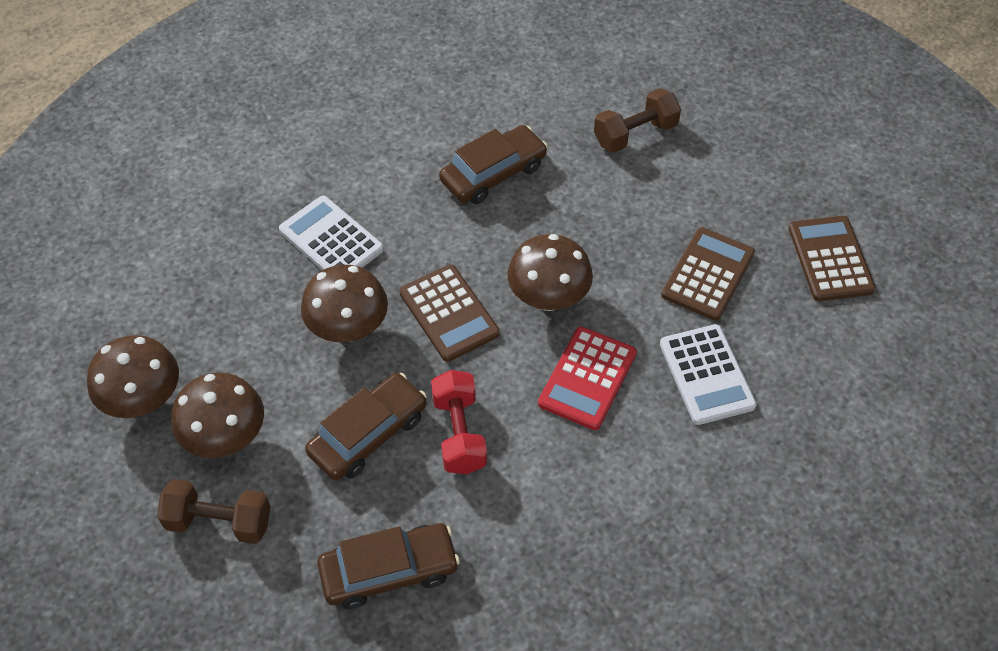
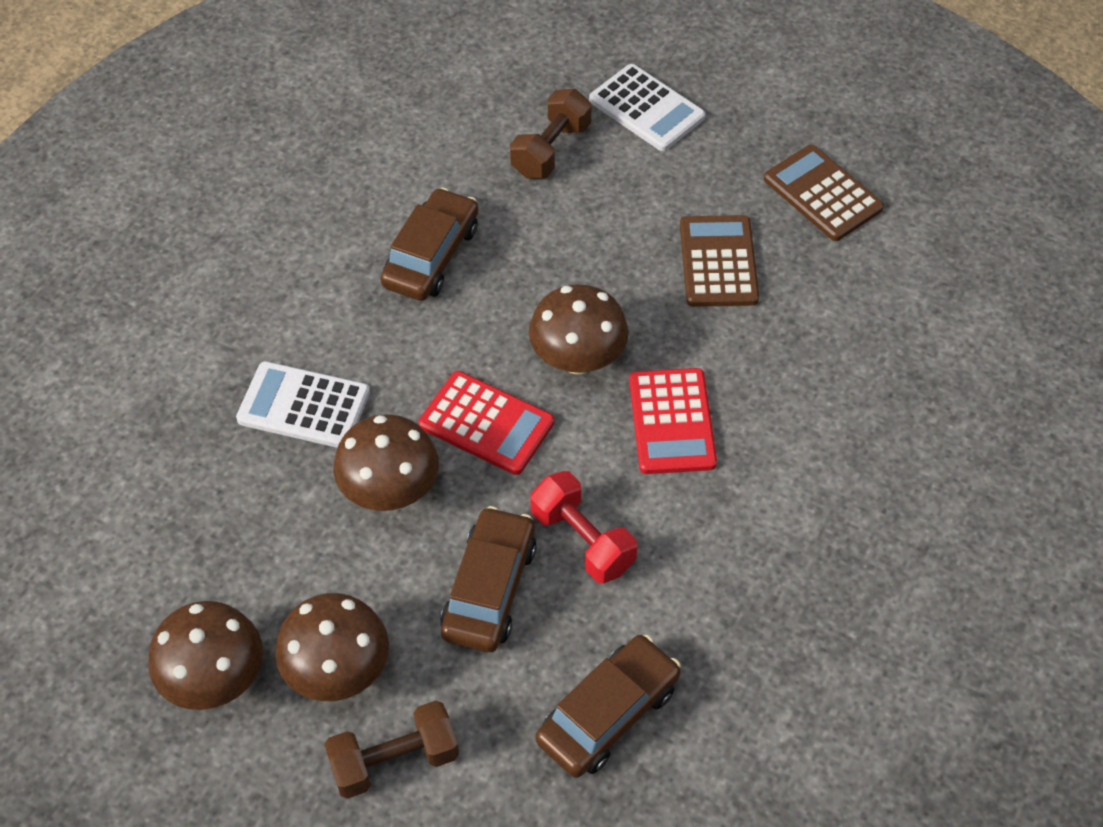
camera: 30 degrees left, 0 degrees up
(449, 313) = (486, 423): brown calculator -> red calculator
(706, 375) = (783, 362): white calculator -> white calculator (646, 109)

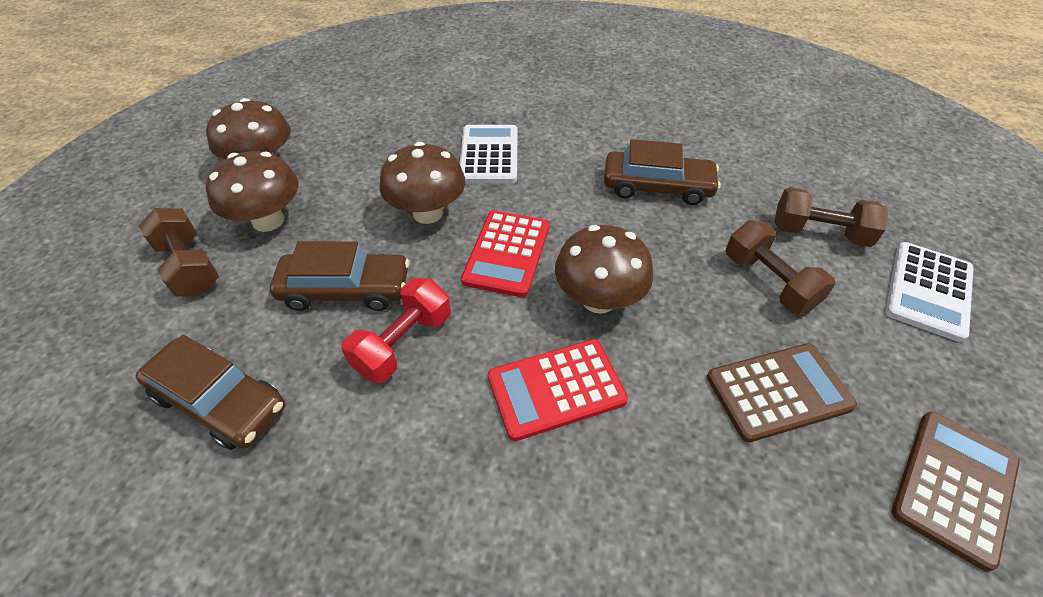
camera: 75 degrees right, 5 degrees down
(599, 217) = (769, 282): none -> brown dumbbell

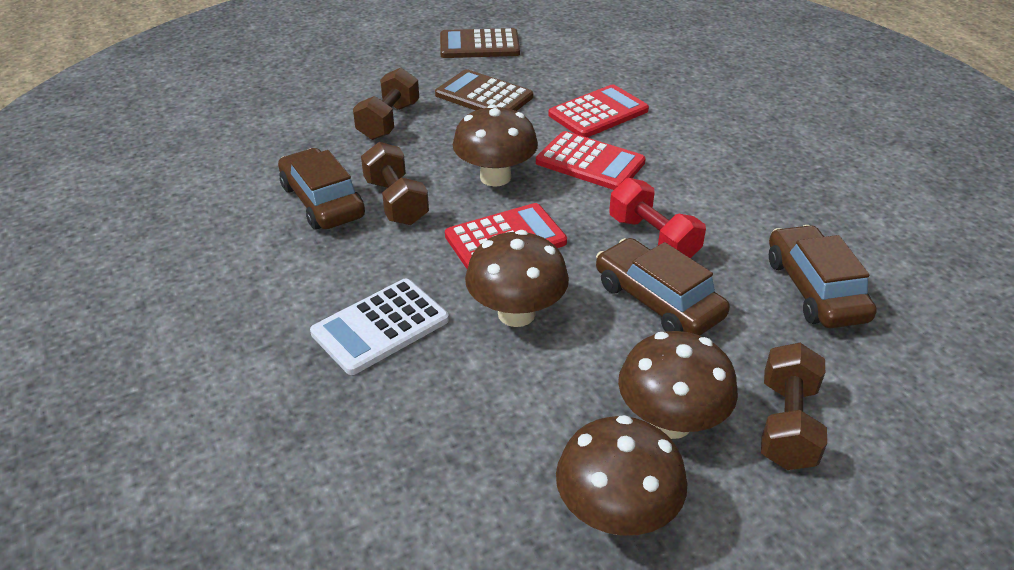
camera: 130 degrees left, 10 degrees down
(403, 343) = (653, 239): red dumbbell -> red dumbbell turned 60 degrees clockwise
(652, 483) = (598, 113): none -> red calculator
(819, 233) = (306, 116): brown dumbbell -> brown dumbbell (396, 202)
(928, 291) = (329, 71): white calculator -> none

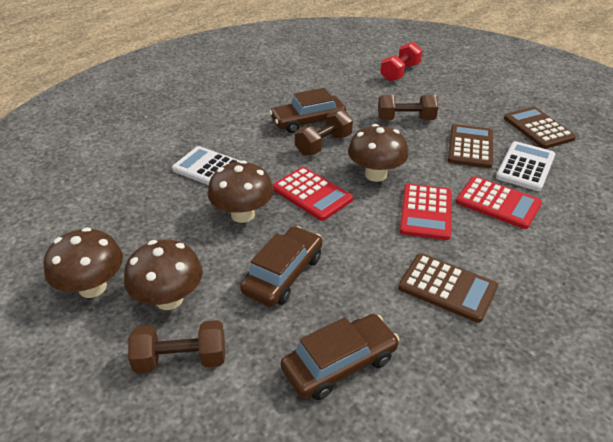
camera: 70 degrees right, 0 degrees up
(322, 201) = (308, 121): brown car -> brown car turned 150 degrees counterclockwise
(544, 76) = (525, 166): none -> white calculator
(653, 239) = (352, 260): red dumbbell -> red dumbbell (400, 72)
(720, 185) = (447, 287): none -> brown calculator

